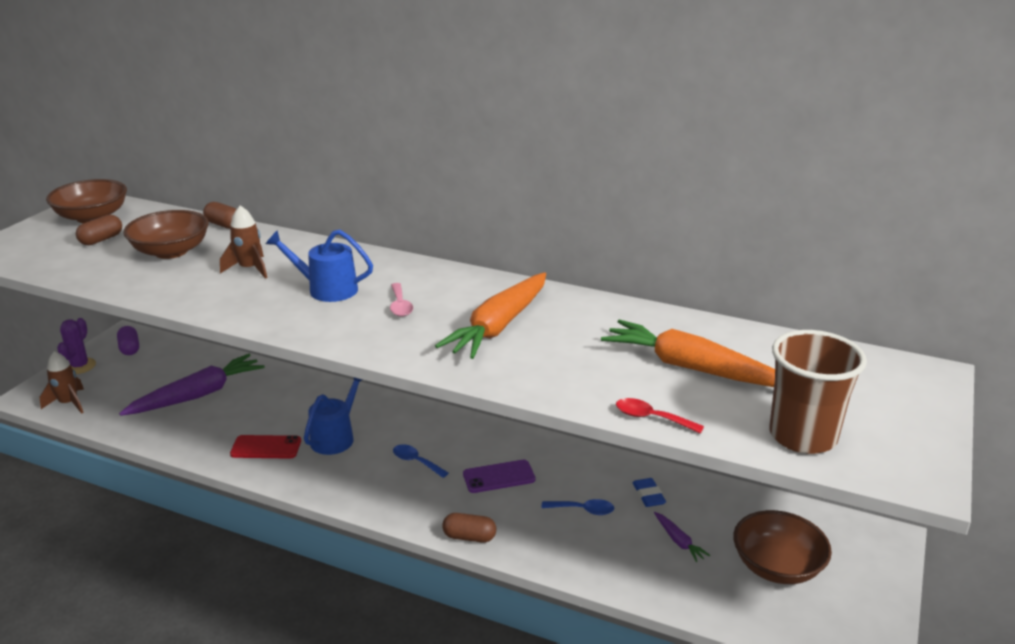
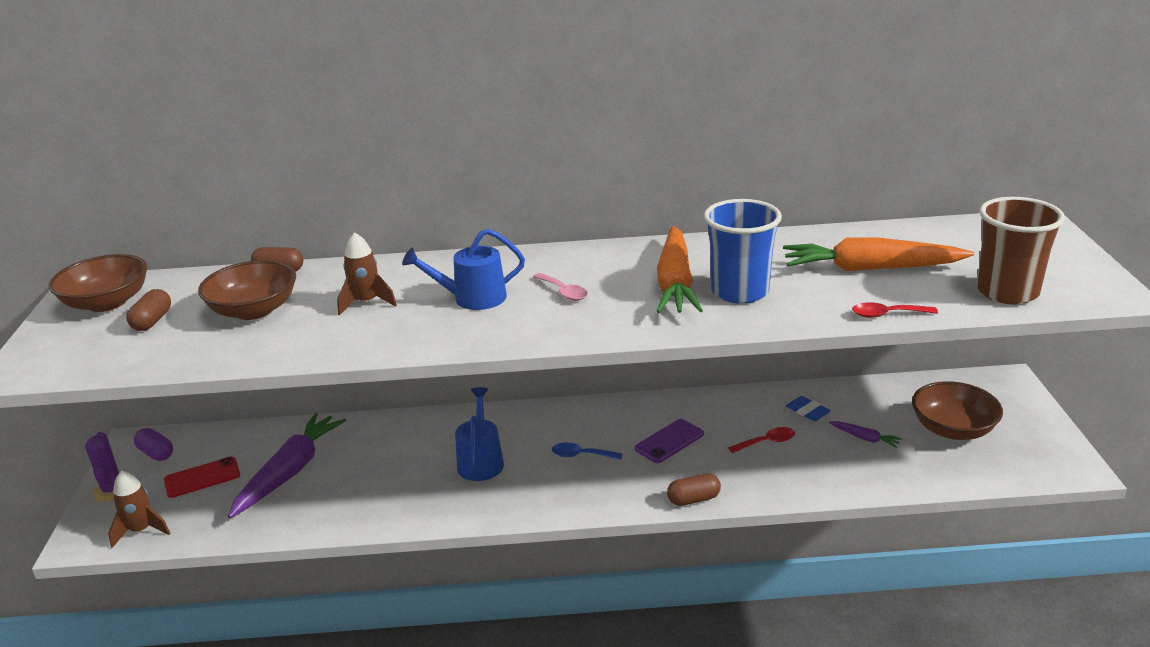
camera: 25 degrees left, 0 degrees up
(266, 447) = (418, 494): red phone -> red phone (202, 478)
(544, 352) = (740, 292): none -> blue cup
(583, 510) = (767, 442): blue spoon -> red spoon

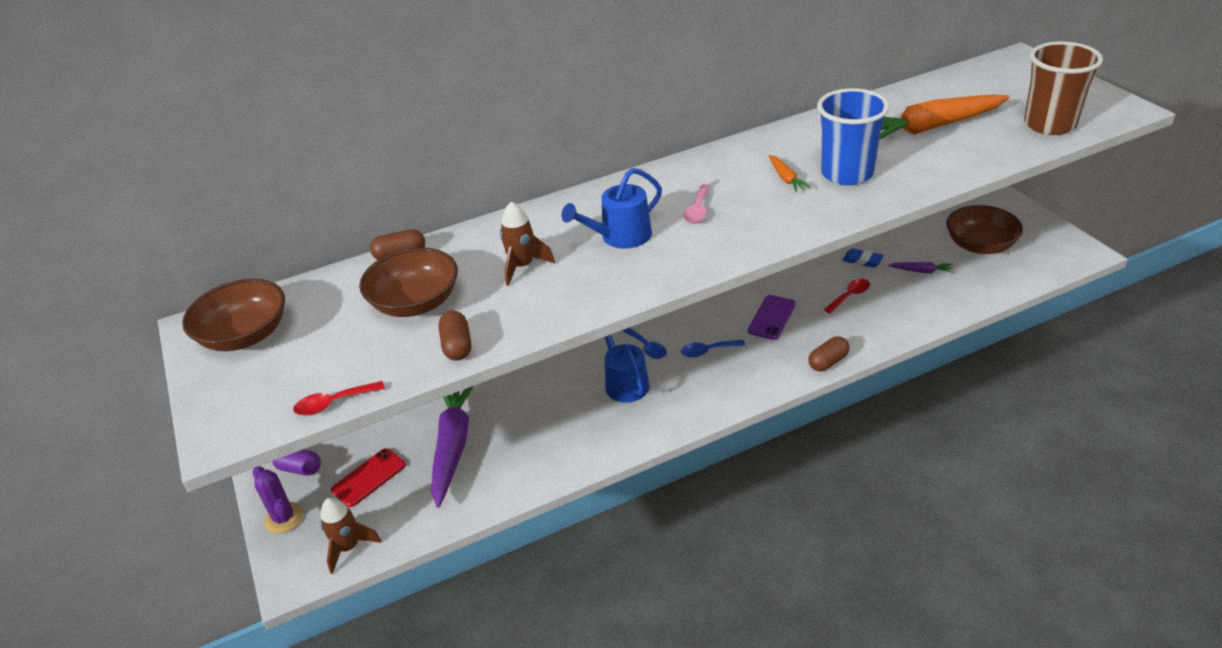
camera: 20 degrees left, 10 degrees up
(152, 321) = (317, 342): brown capsule -> brown capsule (457, 346)
(526, 436) = (647, 347): none -> blue spoon
(563, 292) = (697, 210): pink spoon -> pink spoon turned 75 degrees clockwise
(675, 283) = (786, 178): orange carrot -> orange carrot, size x0.43
(887, 314) = (979, 166): red spoon -> red spoon (333, 403)

